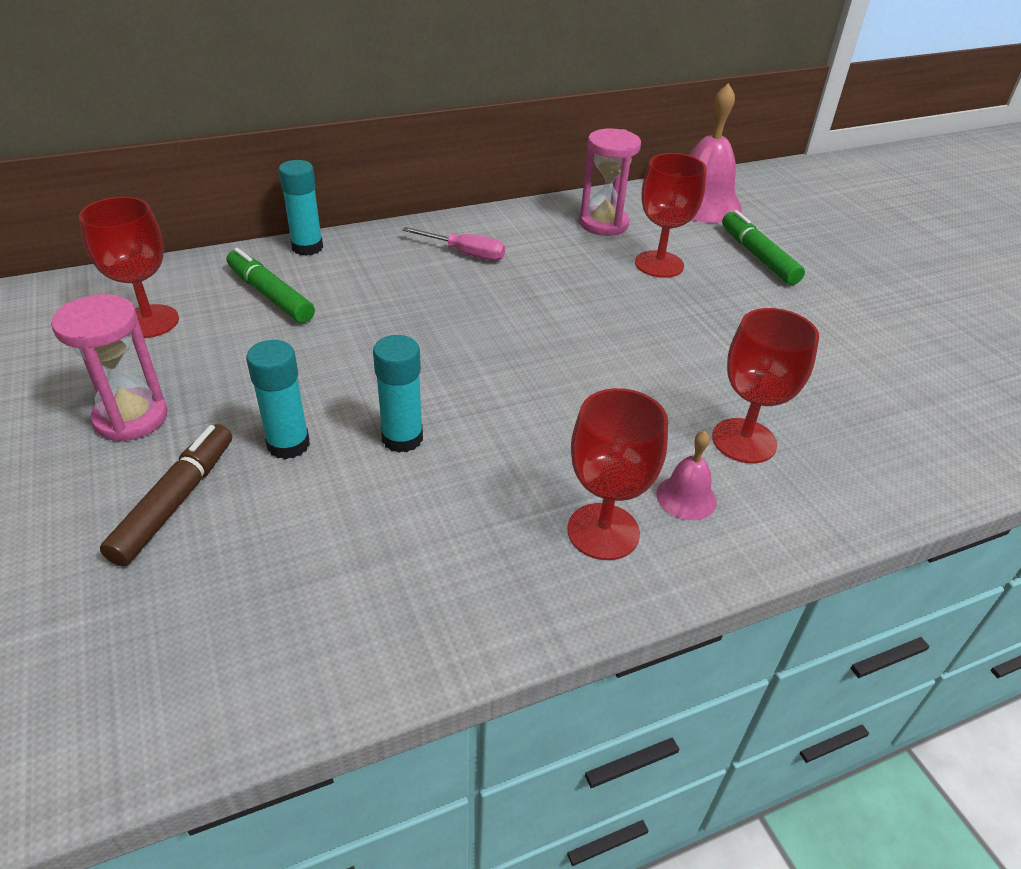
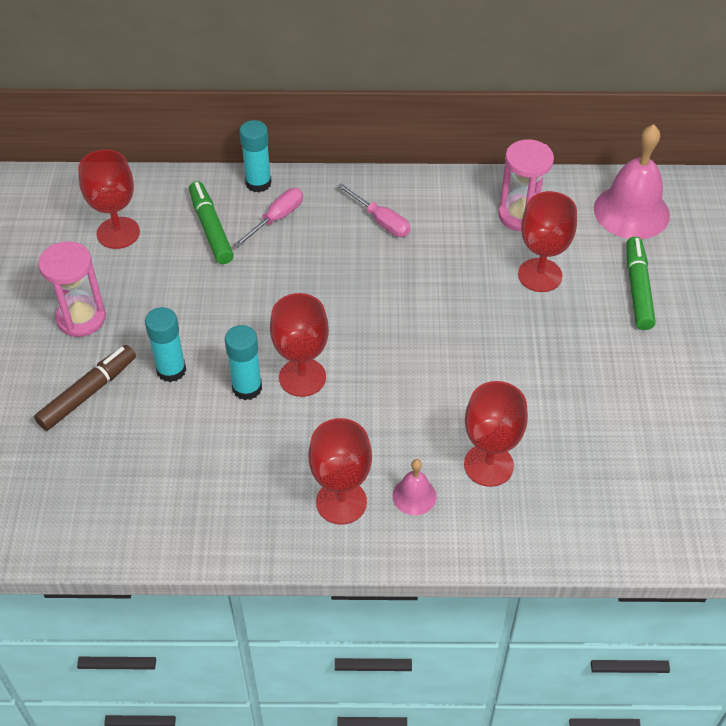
camera: 25 degrees right, 10 degrees up
(346, 272) = (277, 218): none -> pink screwdriver
(466, 410) = (302, 377): none -> red goblet

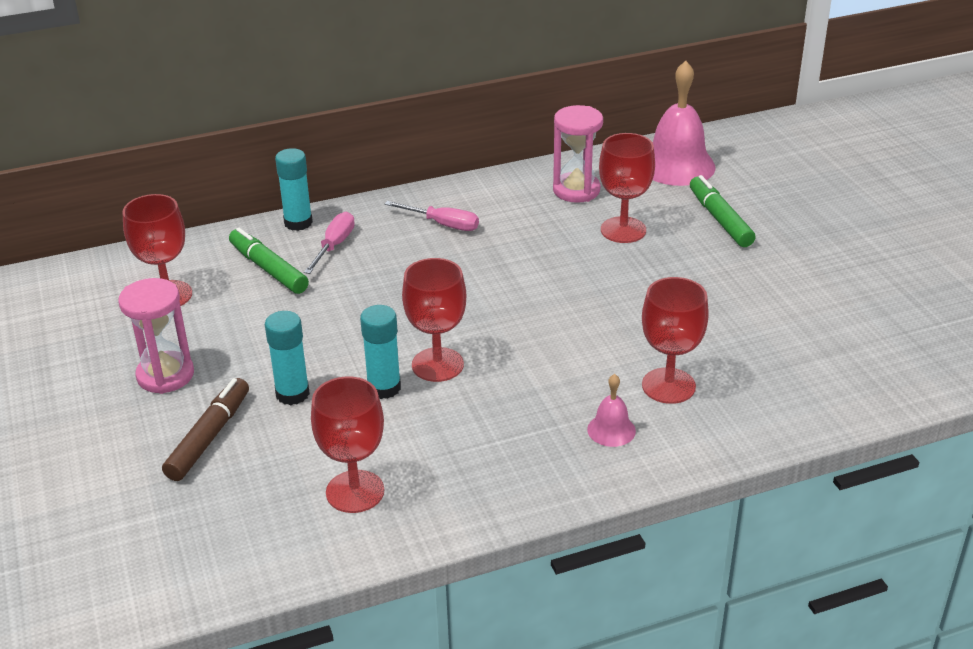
camera: 20 degrees left, 15 degrees down
(341, 502) = (540, 455): red goblet -> red goblet (355, 491)

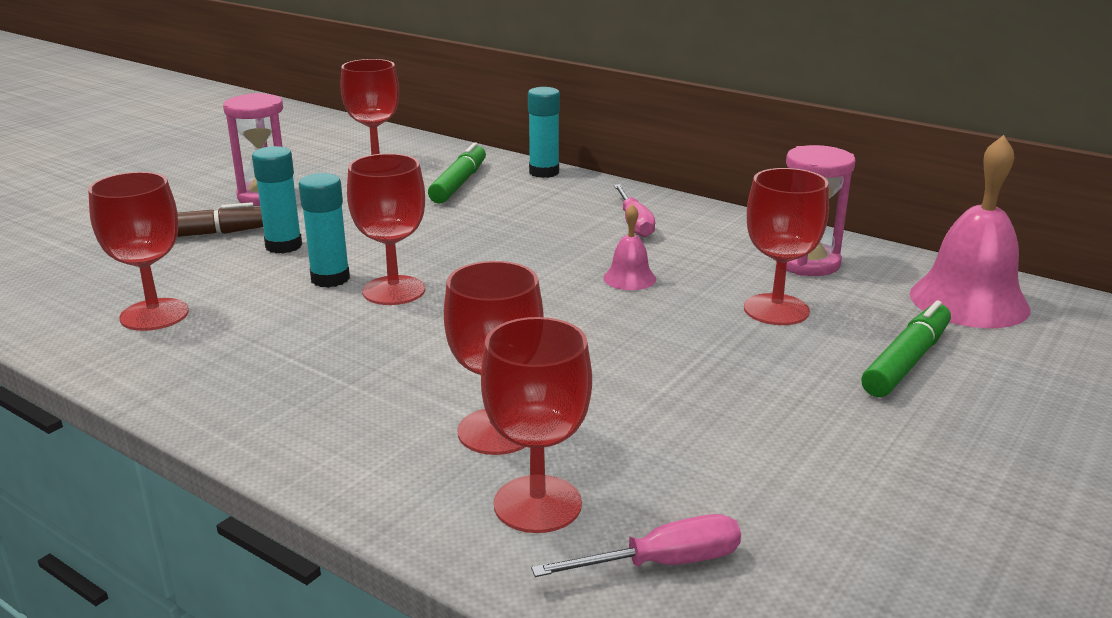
camera: 55 degrees right, 10 degrees down
(334, 246) = (529, 194): pink screwdriver -> pink screwdriver (662, 563)
(611, 430) = (369, 419): pink bell -> pink bell (629, 278)
(752, 398) = (537, 504): none -> red goblet

